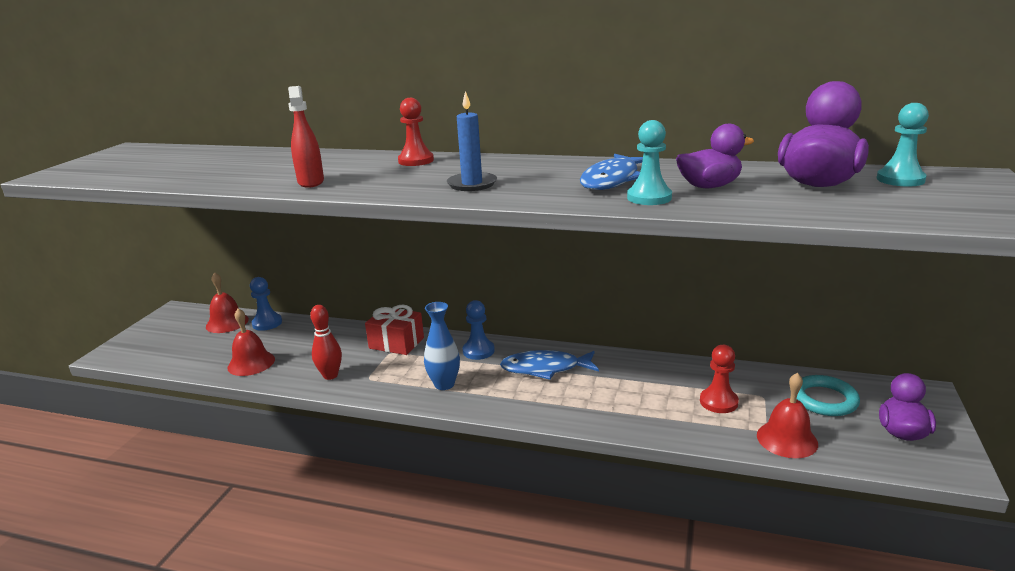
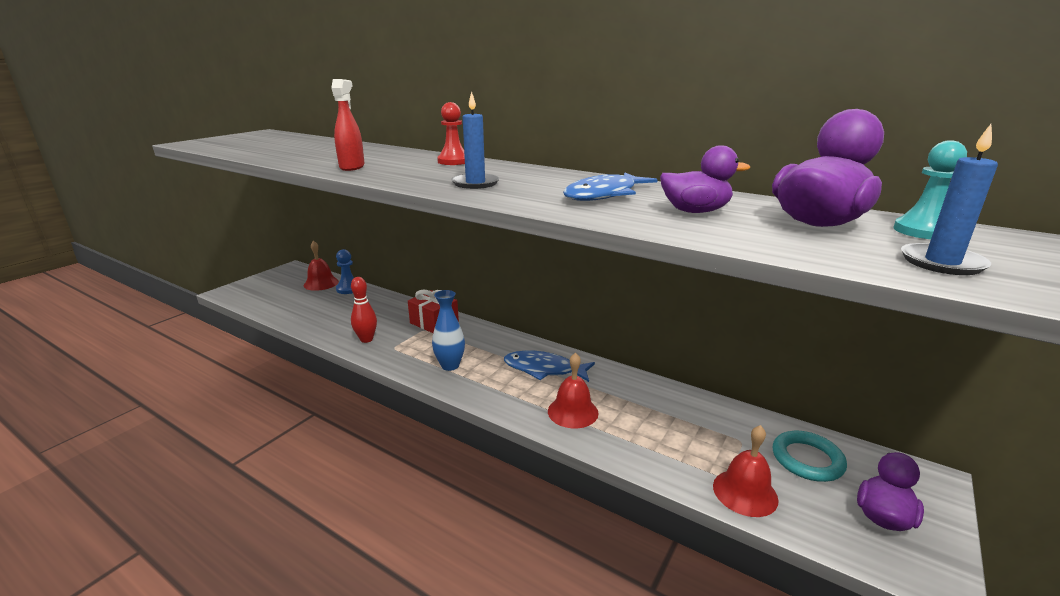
camera: 15 degrees right, 0 degrees up
(251, 363) = (316, 318): red bell -> red bell (573, 412)
(478, 351) = (496, 342): blue pawn -> none
(649, 197) = (623, 213): turquoise pawn -> none
(718, 402) = (691, 437): red pawn -> none
(932, 206) = (942, 262): none -> blue candle

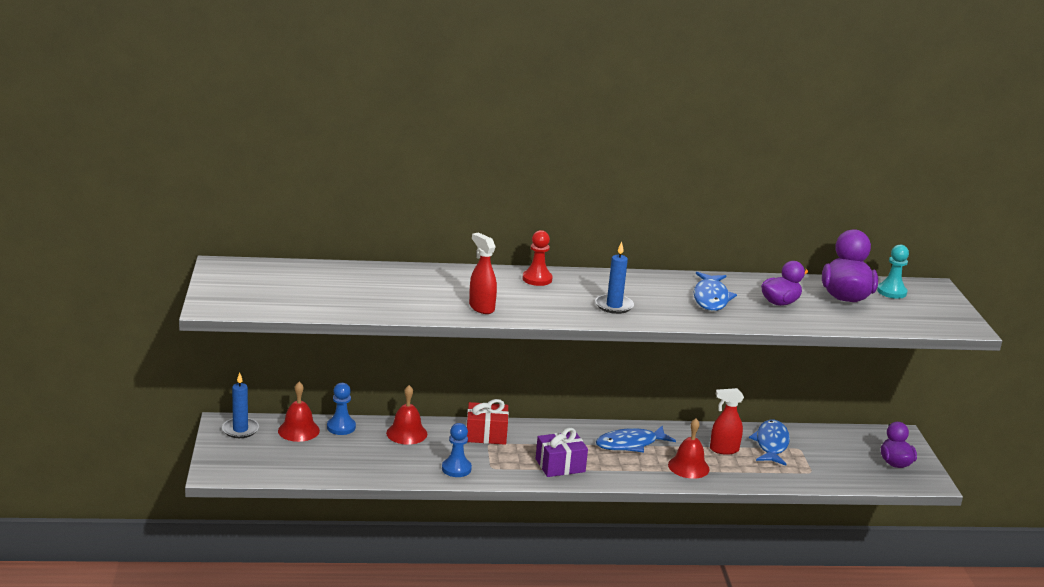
camera: 40 degrees left, 0 degrees up
(366, 339) = (456, 469): red bowling pin -> blue pawn
(450, 365) = (560, 465): blue vase -> purple gift
(638, 408) = (723, 450): none -> red spray bottle
(707, 423) = (771, 444): none -> blue fish
(745, 492) = (827, 476): red bell -> red bell (406, 433)
(807, 459) = (840, 446): turquoise ring -> none
(942, 262) = (917, 316): blue candle -> blue candle (240, 430)

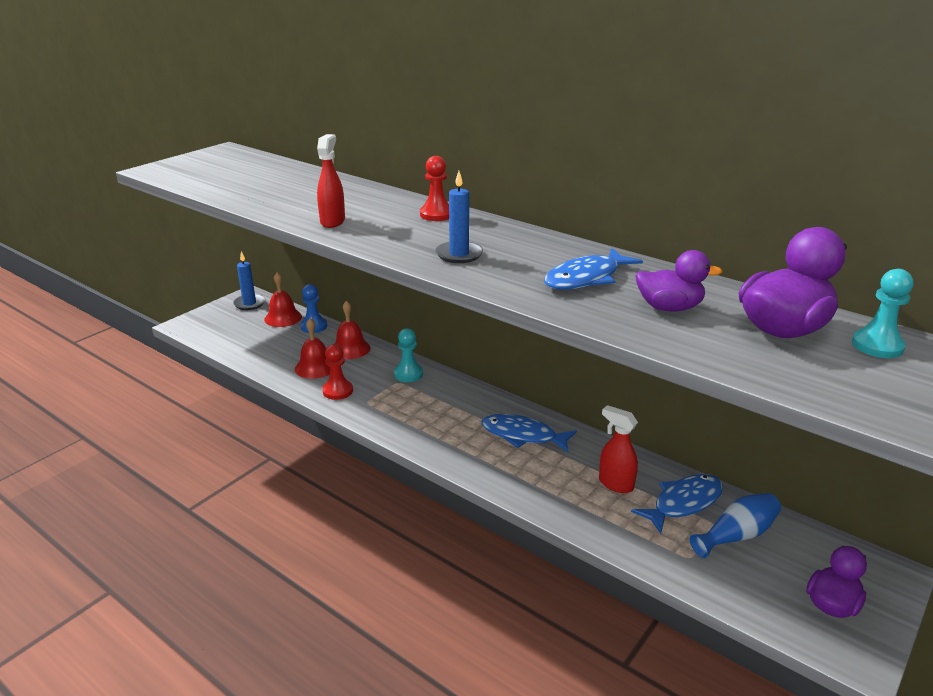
camera: 45 degrees right, 5 degrees up
(456, 469) = (338, 391): blue pawn -> red pawn
(486, 434) = (408, 374): red gift -> turquoise pawn
(560, 465) = (425, 426): purple gift -> none
(688, 467) = (548, 483): red bell -> red bell (315, 367)
(817, 449) = (736, 535): none -> blue vase

